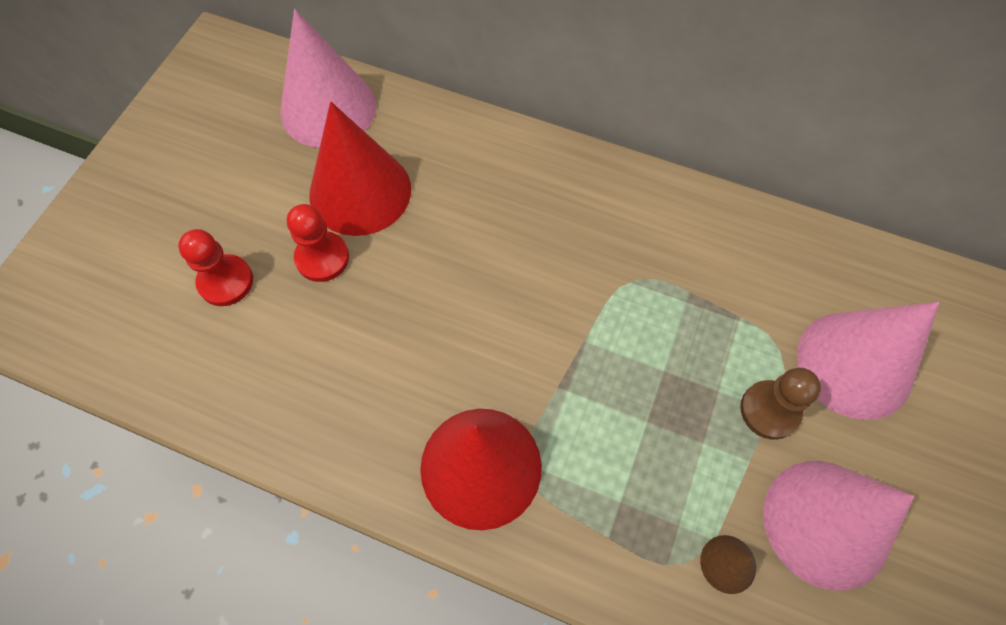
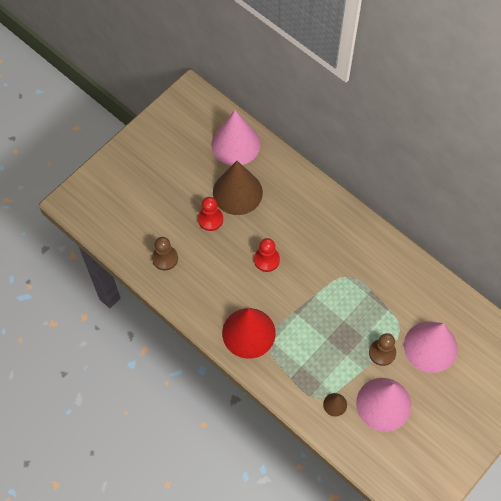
camera: 20 degrees right, 0 degrees up
(226, 281) = (165, 216): red pawn -> red pawn (266, 260)
(249, 367) = (165, 258): none -> brown pawn
(360, 191) = (237, 192): red cone -> brown cone

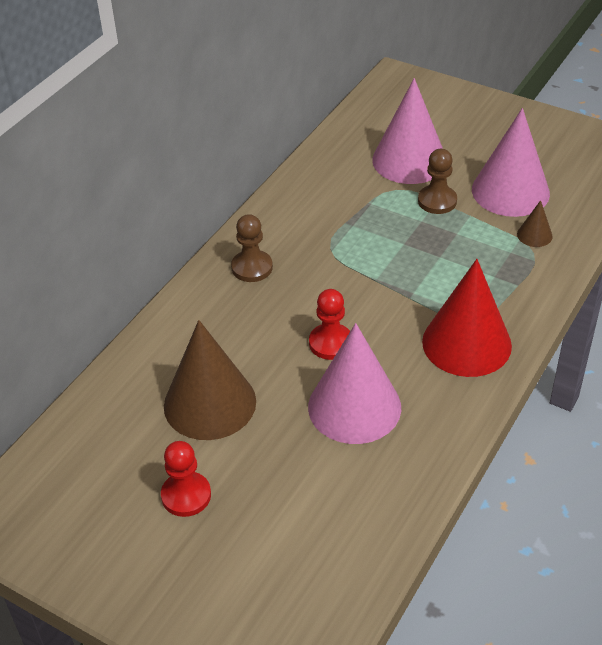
camera: 100 degrees left, 20 degrees down
(165, 258) = (370, 482): brown pawn -> brown pawn (252, 267)
(210, 219) = (273, 431): red pawn -> red pawn (186, 495)
(235, 144) = (107, 424): pink cone -> pink cone (354, 407)

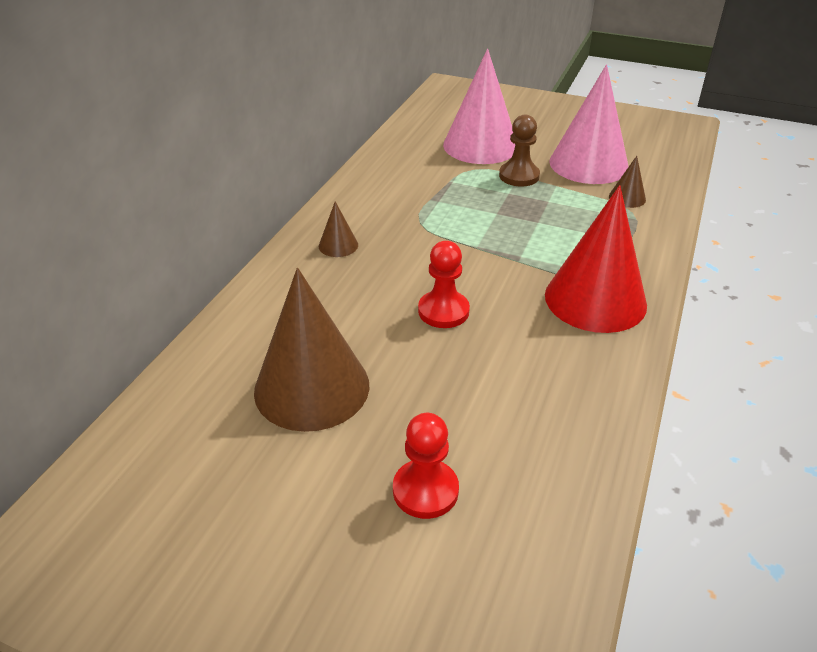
camera: 10 degrees left, 5 degrees down
(186, 495) = (297, 504): red pawn -> red pawn (425, 490)
(252, 267) = (338, 245): brown pawn -> brown cone
(354, 407) = (489, 376): pink cone -> none

